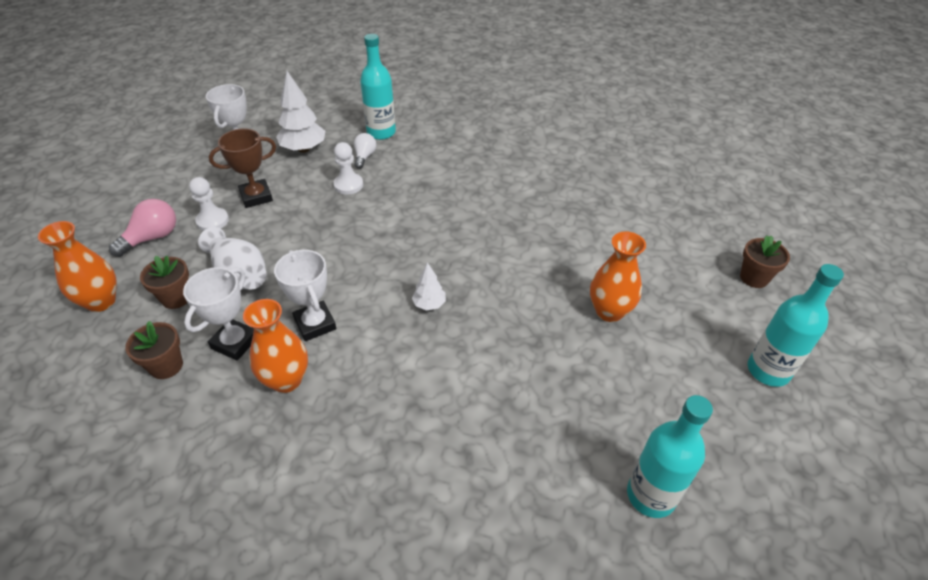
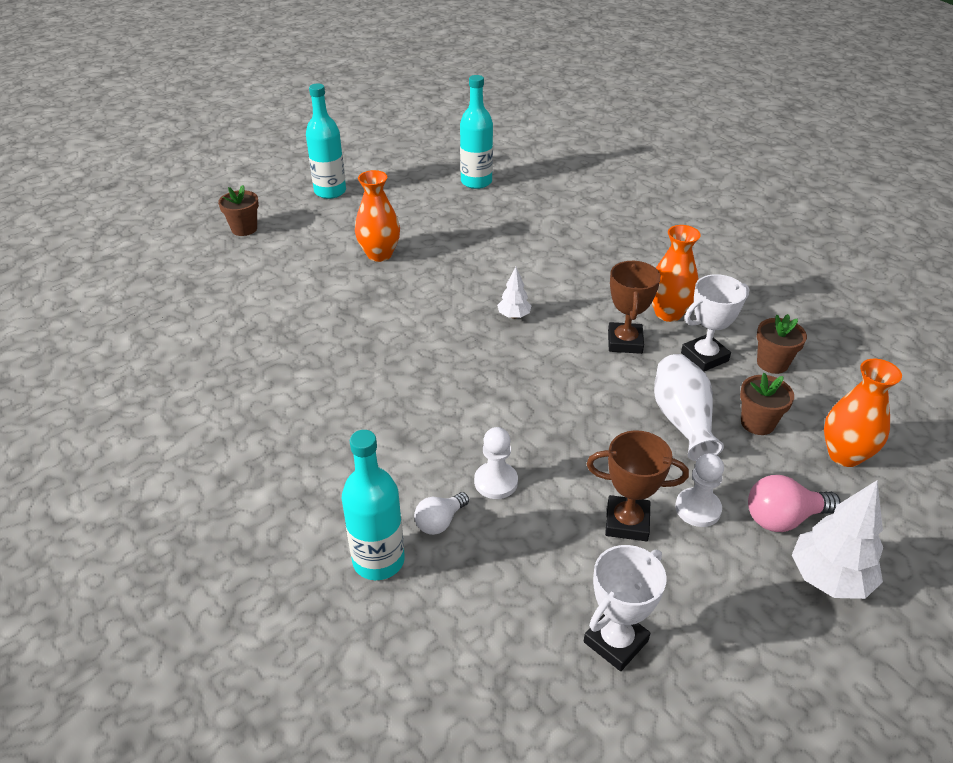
camera: 145 degrees left, 5 degrees down
(304, 149) = (516, 586): white tree -> white tree (829, 578)
(315, 324) = (625, 342): white trophy -> brown trophy

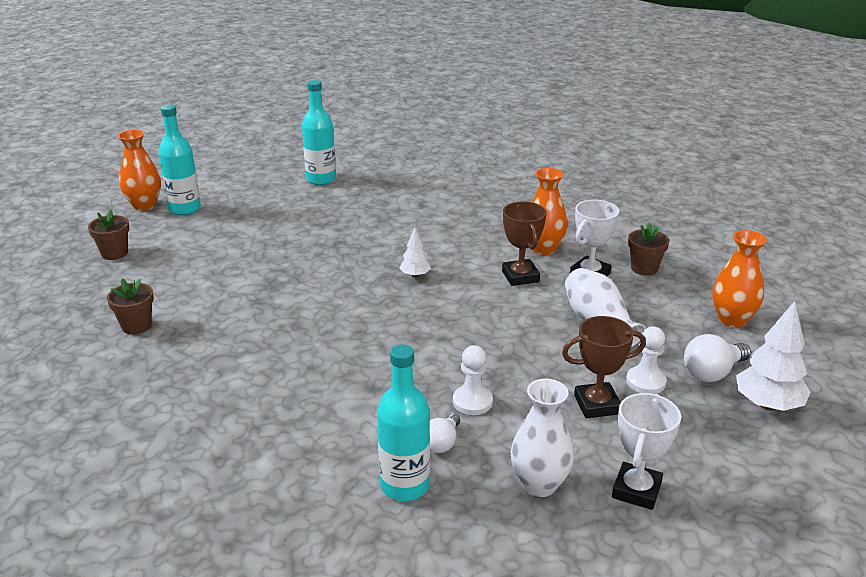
camera: 20 degrees left, 10 degrees down
(379, 254) = (263, 251): orange vase -> orange vase (144, 205)
(514, 601) = (539, 484): none -> white vase
(757, 423) = (656, 312): brown flower pot -> brown flower pot (136, 326)
(783, 518) = (712, 373): pink light bulb -> white light bulb

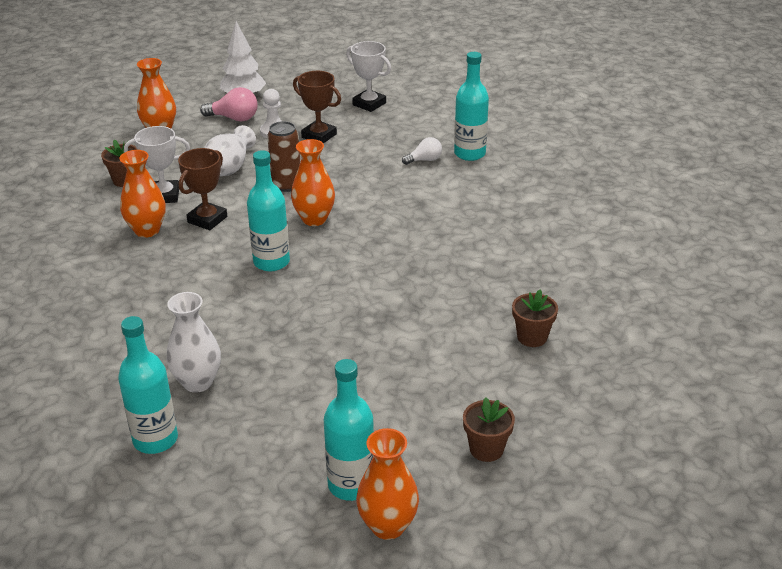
camera: 135 degrees left, 5 degrees up
(415, 275) = (271, 262): white tree -> turquoise bottle
(441, 320) = (314, 219): none -> orange vase
(472, 402) = (377, 168): white pawn -> none
(520, 335) = (286, 185): none -> brown can
(539, 484) = (406, 125): white vase -> white vase (198, 382)
(636, 490) = (369, 104): white trophy -> white trophy turned 60 degrees clockwise
(712, 373) = (234, 118): white light bulb -> pink light bulb

